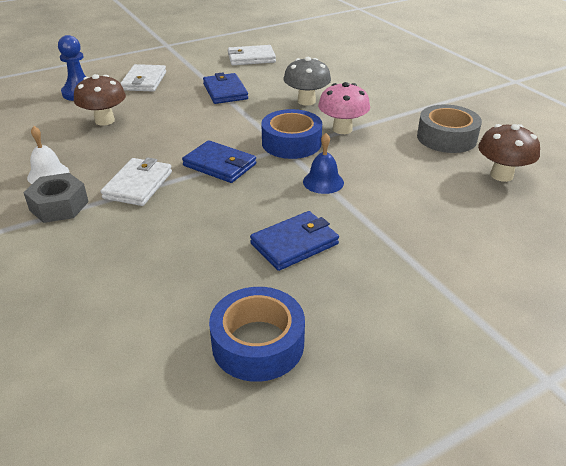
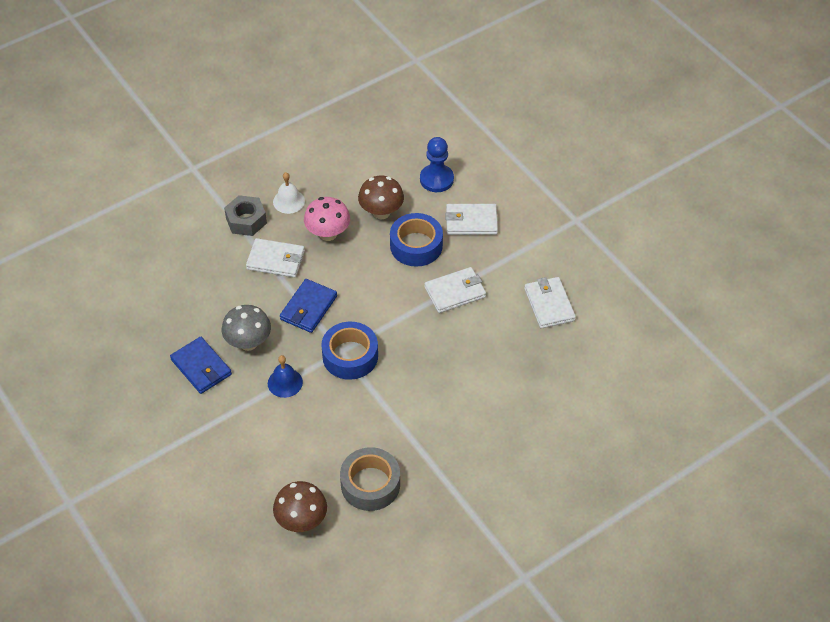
camera: 85 degrees right, 15 degrees up
(225, 91) = (455, 292): blue wallet -> white wallet
(258, 343) = (106, 354): blue tape -> blue tape (416, 245)
(306, 101) = (440, 363): grey mushroom -> grey mushroom (248, 342)
(342, 129) = (380, 396): pink mushroom -> pink mushroom (328, 234)

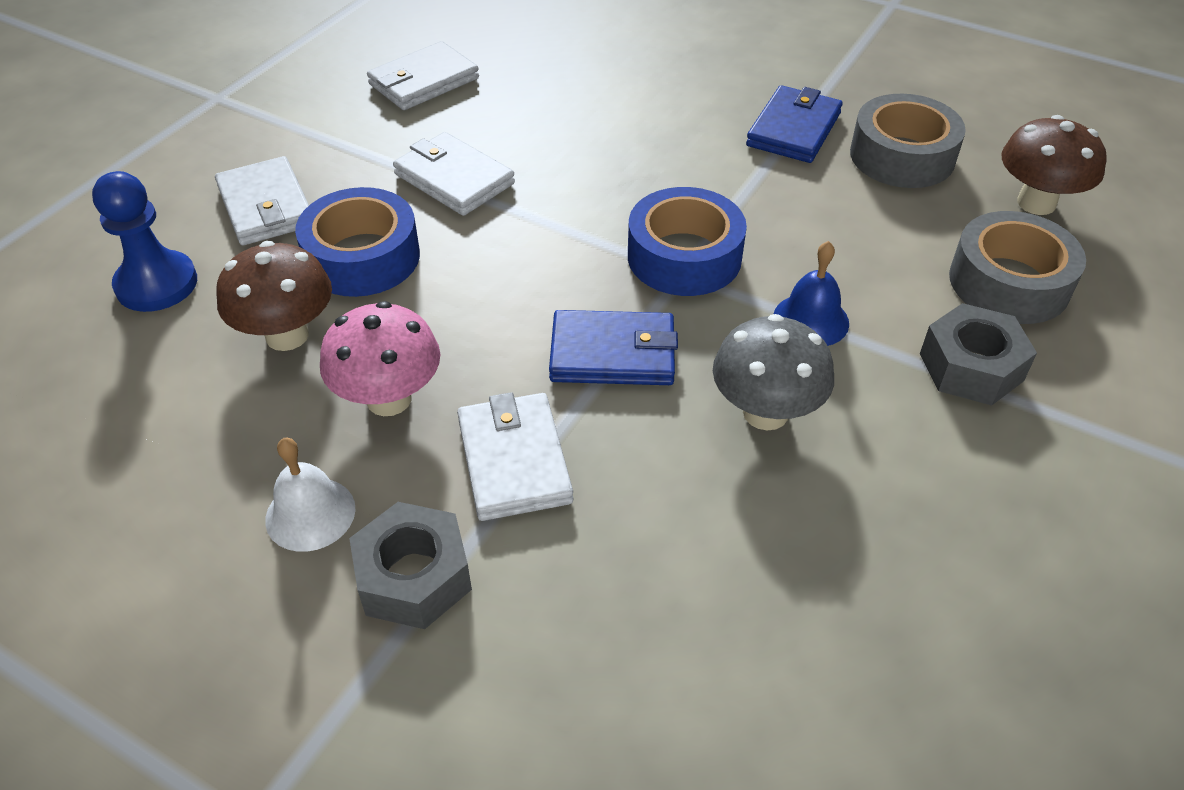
camera: 115 degrees left, 5 degrees down
(201, 367) = (887, 464): blue wallet -> blue wallet (794, 129)
(225, 424) = (971, 367): none -> grey nut
(259, 470) = (1009, 283): none -> grey tape

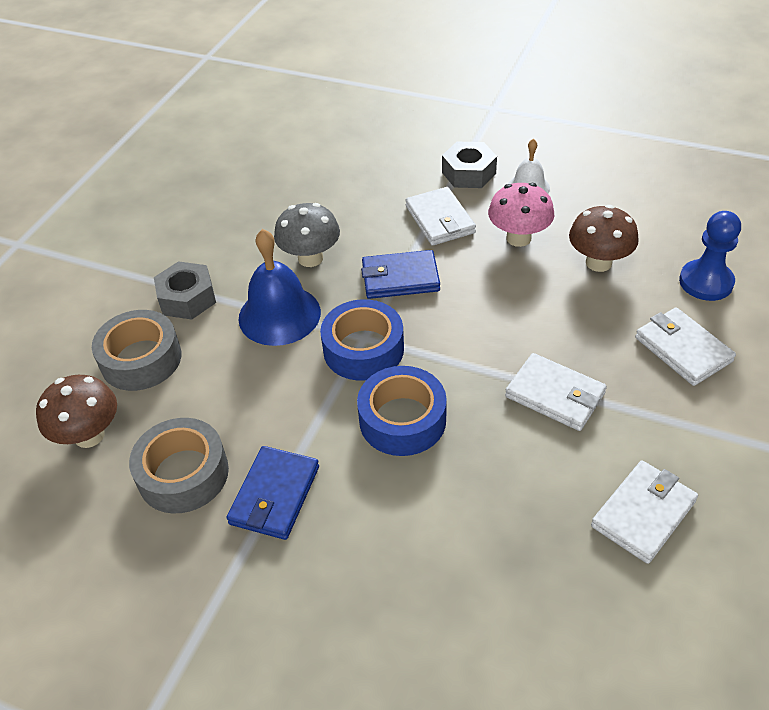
camera: 175 degrees right, 0 degrees up
(362, 257) = (585, 318): blue tape -> blue tape (402, 420)
(811, 320) = (279, 315): blue bell -> blue bell, size x1.71

